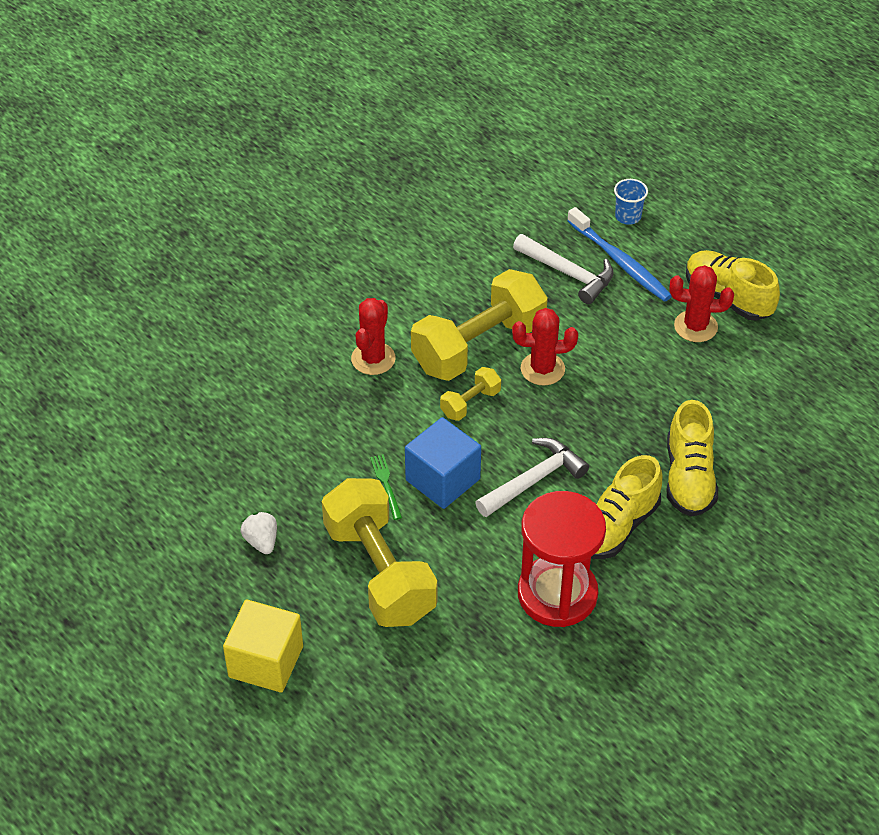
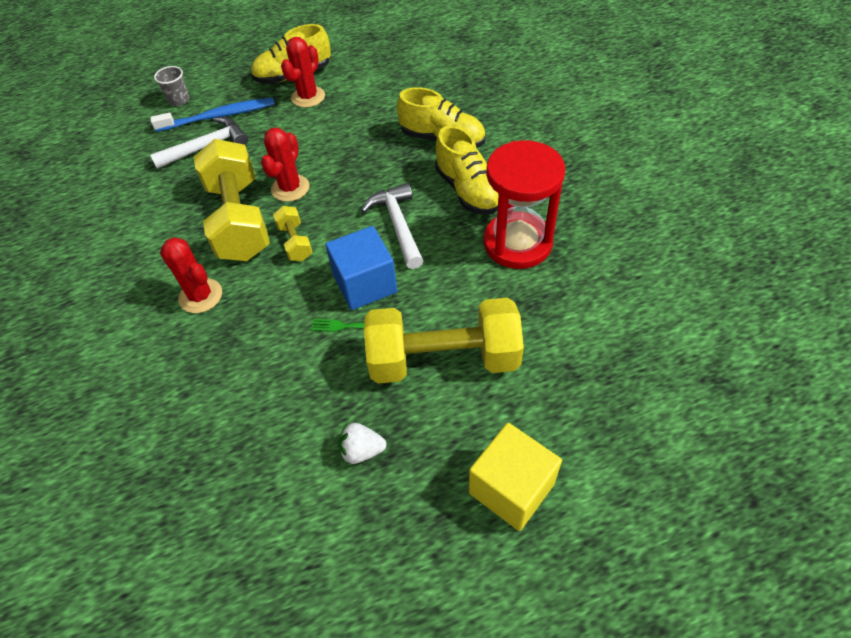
camera: 65 degrees left, 5 degrees up
(628, 216) = (179, 100): blue cup -> grey cup

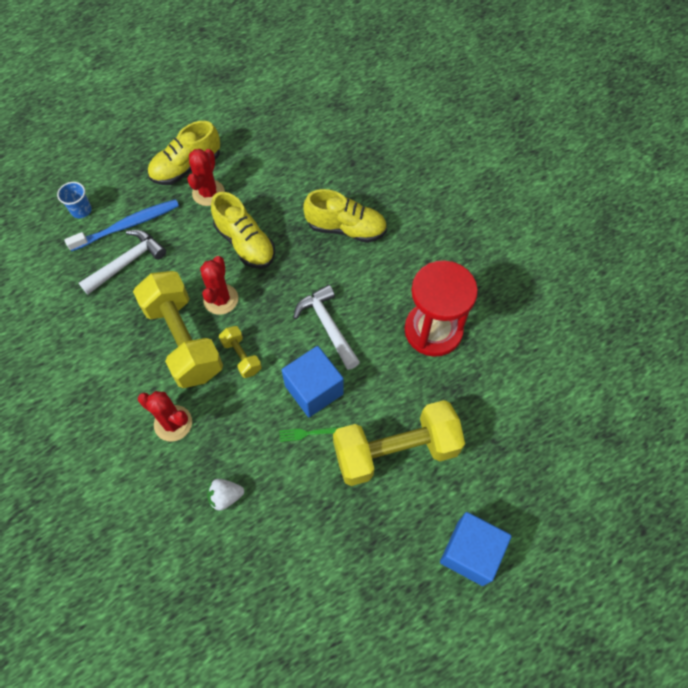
camera: 15 degrees left, 10 degrees up
(179, 100) = (81, 210): grey cup -> blue cup
(362, 450) = (349, 542): white strawberry -> white strawberry (225, 496)
(468, 191) = (380, 282): yellow shoe -> yellow shoe (245, 243)
(511, 488) = (470, 552): yellow cube -> blue cube

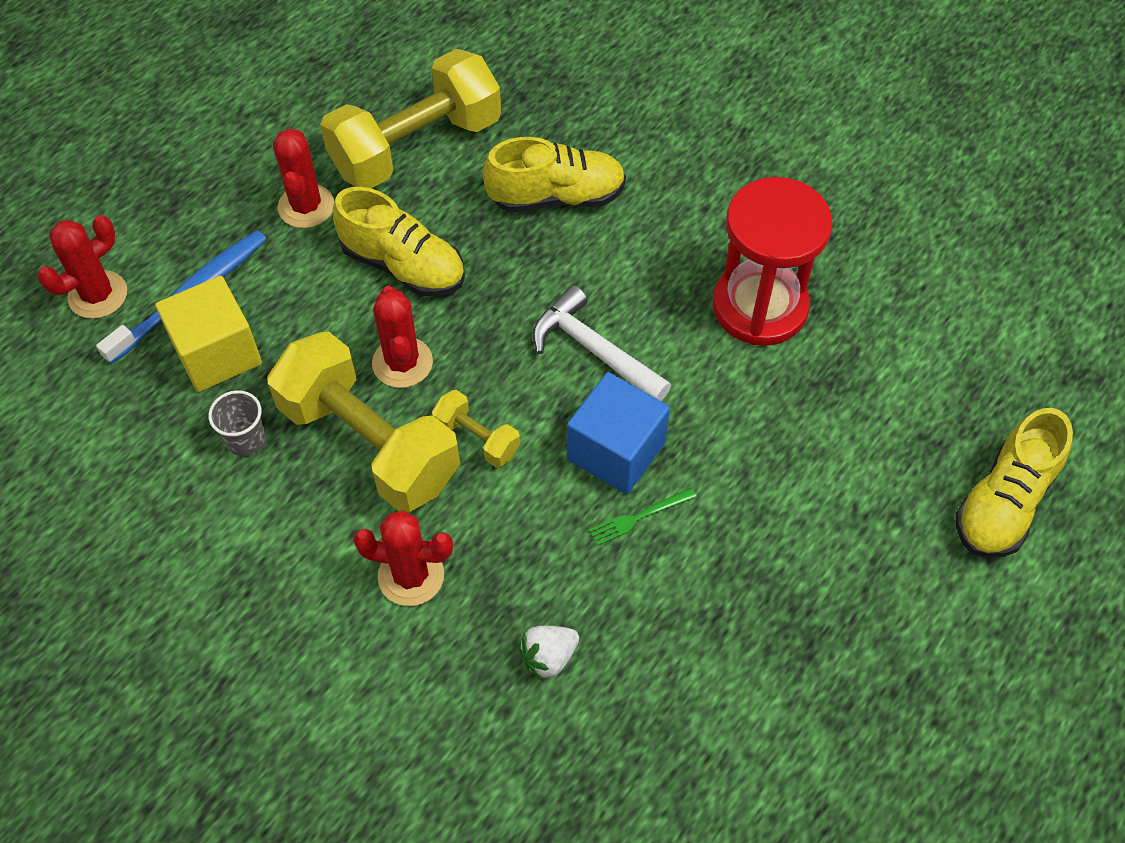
camera: 20 degrees left, 5 degrees down
(81, 210) = (98, 295): blue cup -> red cactus
(121, 316) = (246, 440): none -> grey cup
(127, 262) = (217, 353): white hammer -> yellow cube
(186, 167) = (250, 177): yellow shoe -> yellow shoe (1003, 503)
(395, 451) = (783, 499): yellow dumbbell -> yellow dumbbell (416, 146)
(470, 552) = (960, 607): blue cube -> none

